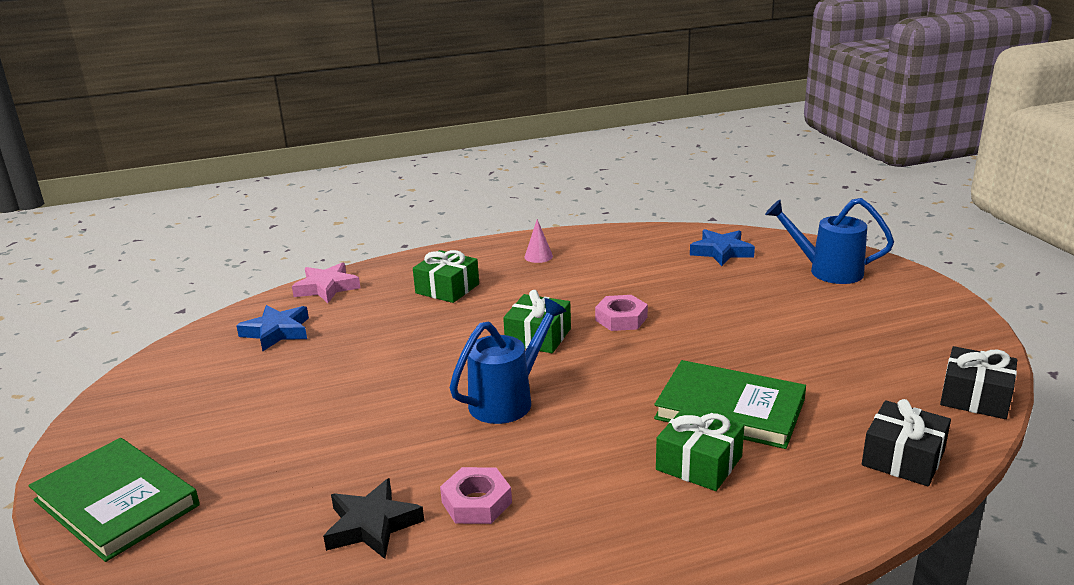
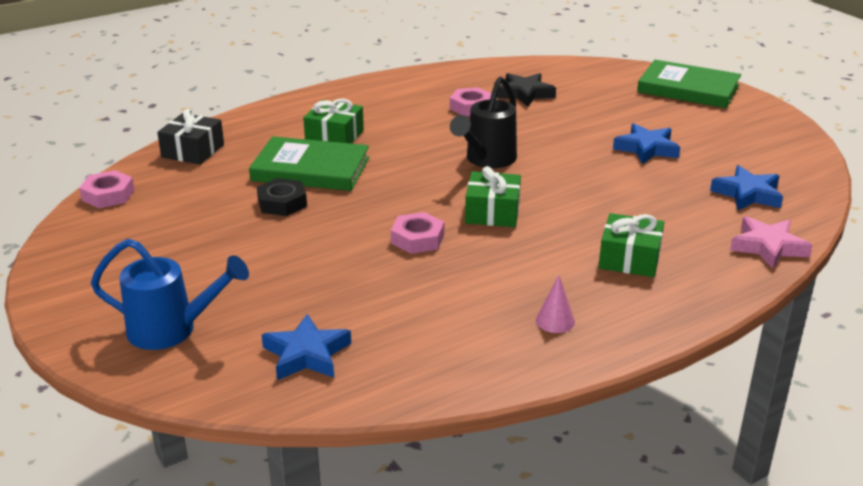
camera: 165 degrees right, 5 degrees up
(309, 396) = (646, 149): none -> blue star
(508, 400) = (487, 160): blue watering can -> black watering can
(759, 367) = (282, 203): none -> black nut
(975, 397) = (108, 195): black gift -> pink nut

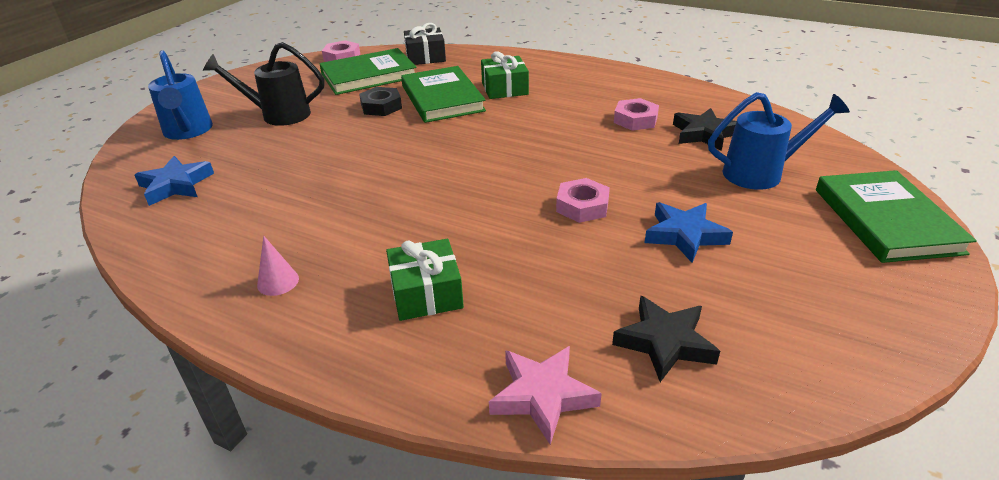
camera: 60 degrees right, 5 degrees up
(191, 192) = (369, 76): none -> green book
(417, 239) = (372, 172): pink nut -> pink nut (582, 206)
(487, 160) = (544, 158): black watering can -> black watering can (279, 115)
(492, 212) = (448, 190): green gift -> none
(599, 98) = (761, 173): none -> blue watering can
(747, 194) = (664, 342): blue star -> black star

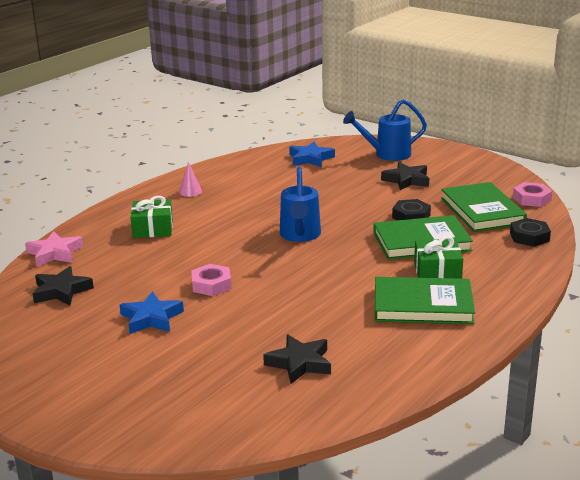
camera: 100 degrees right, 10 degrees down
(279, 115) = (406, 180): black watering can -> black star
(425, 57) = (529, 237): black gift -> black nut
(635, 120) = (344, 331): pink nut -> none
(761, 173) = (214, 375): blue watering can -> blue watering can (300, 235)
(886, 220) = (109, 417): green book -> green book (423, 305)

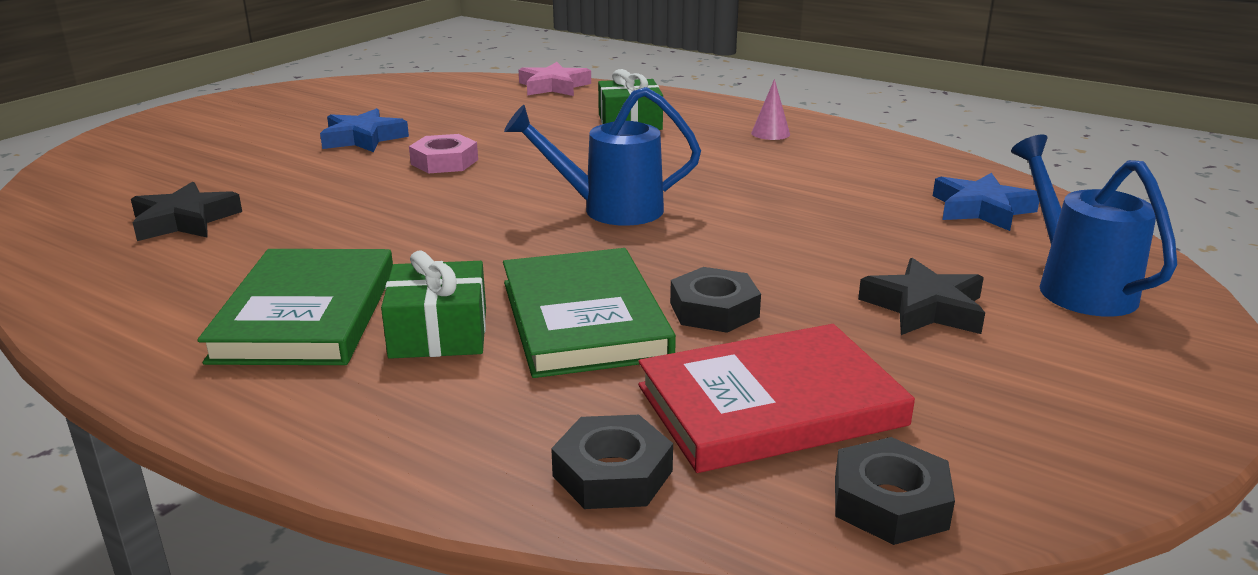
camera: 85 degrees right, 0 degrees up
(61, 291) = (452, 97): black star -> none
(482, 211) = (770, 405): green book -> red book
(531, 199) = (890, 502): pink nut -> black nut

